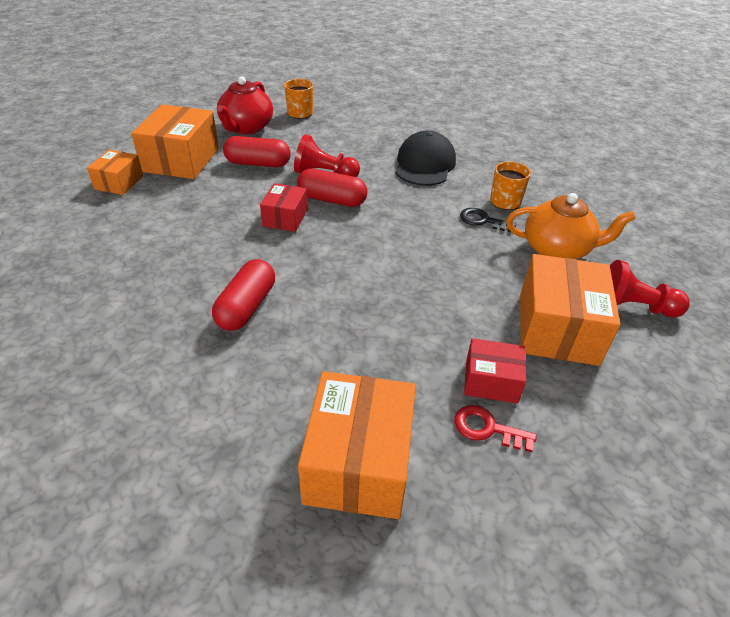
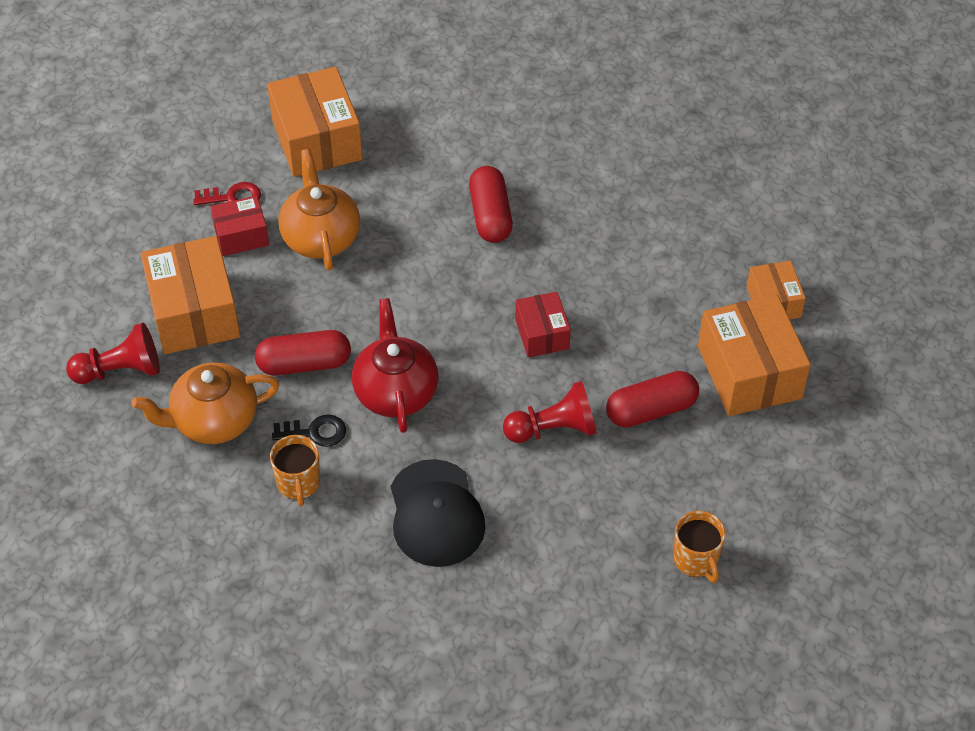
camera: 155 degrees right, 10 degrees up
(246, 128) = (736, 479): red teapot -> red teapot (395, 391)
(332, 200) = (511, 386): red capsule -> red capsule (304, 363)
(412, 348) = (320, 237): none -> orange teapot

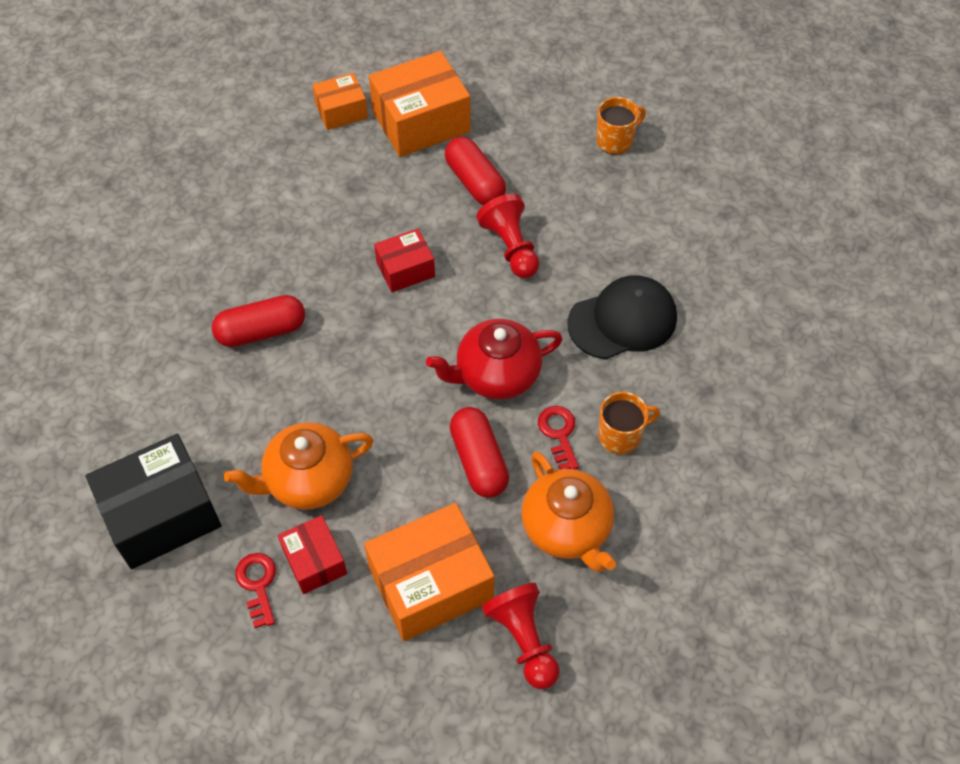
camera: 100 degrees left, 5 degrees up
(315, 432) = (559, 434): black key -> red key
(317, 140) = (161, 514): orange box -> black box

